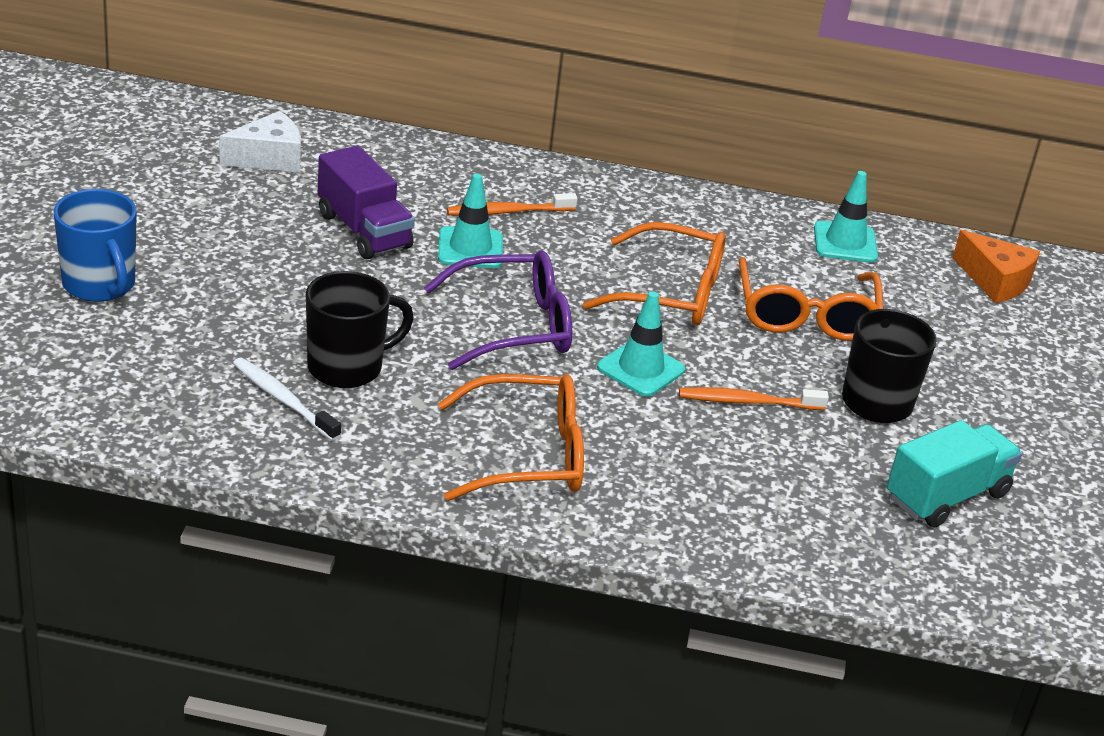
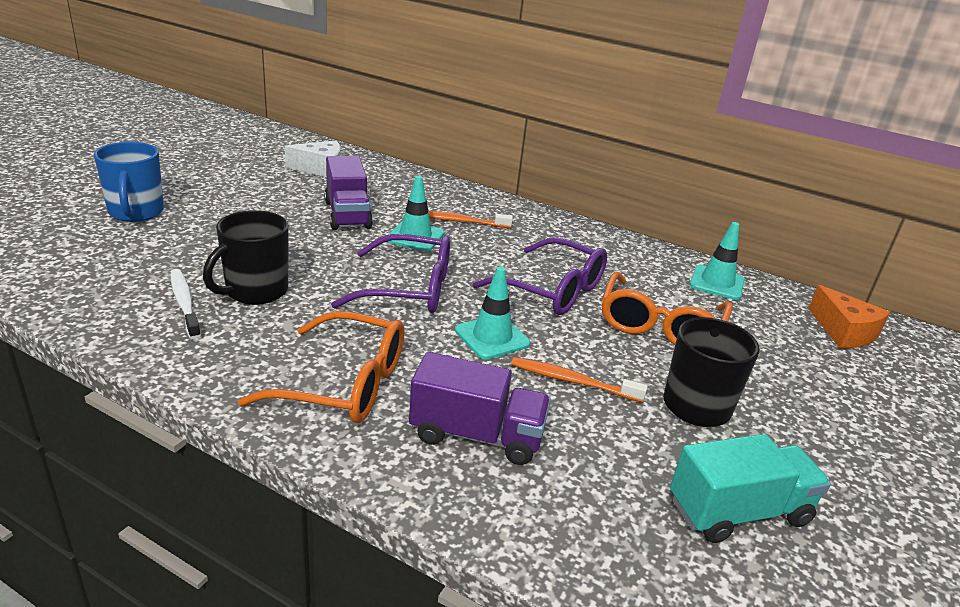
camera: 20 degrees right, 5 degrees down
(347, 367) = (255, 291): black mug -> black mug turned 135 degrees clockwise
(671, 293) = (552, 290): orange glasses -> purple glasses
(687, 479) = (476, 435): none -> purple truck

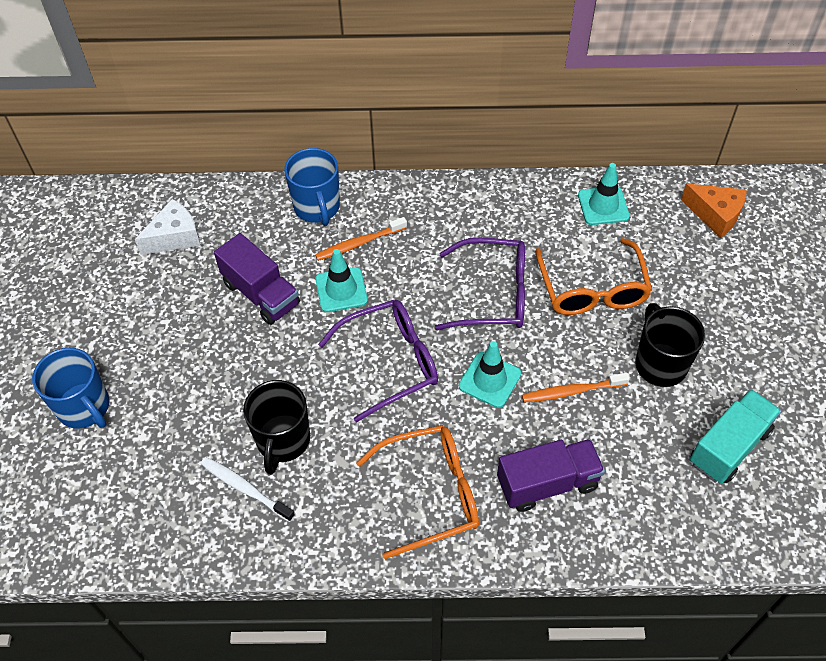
camera: 25 degrees left, 25 degrees up
(447, 194) = (317, 208): none -> blue mug

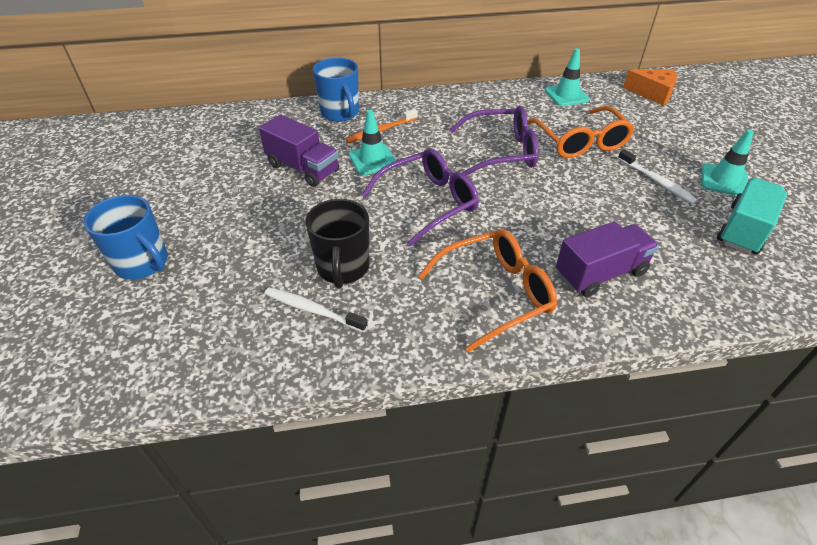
camera: 10 degrees left, 10 degrees down
(175, 237) = (221, 139): white cheese -> none
(489, 380) = (519, 205): turquoise traffic cone -> turquoise traffic cone (724, 180)
(572, 391) = (592, 206): orange toothbrush -> none
(660, 364) = (656, 181): black mug -> white toothbrush

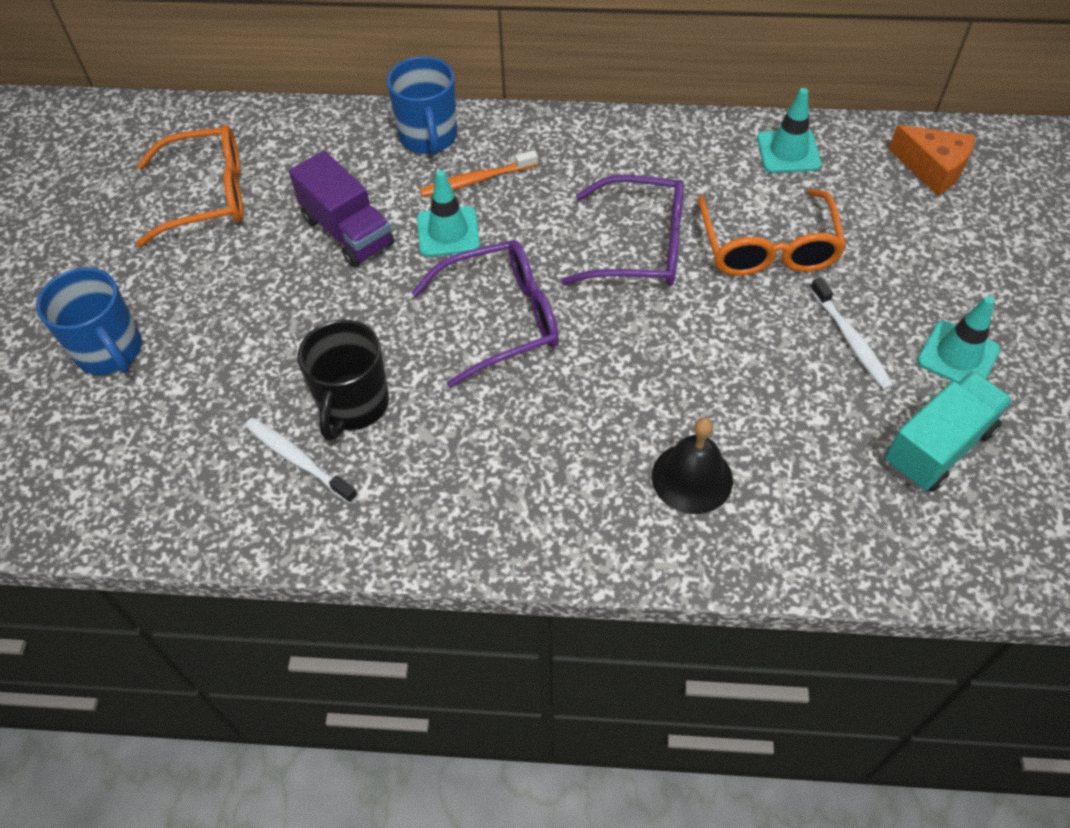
camera: 15 degrees right, 10 degrees up
(496, 293) = (538, 480): orange glasses -> orange glasses (208, 196)
(600, 273) = (692, 478): purple truck -> black bell

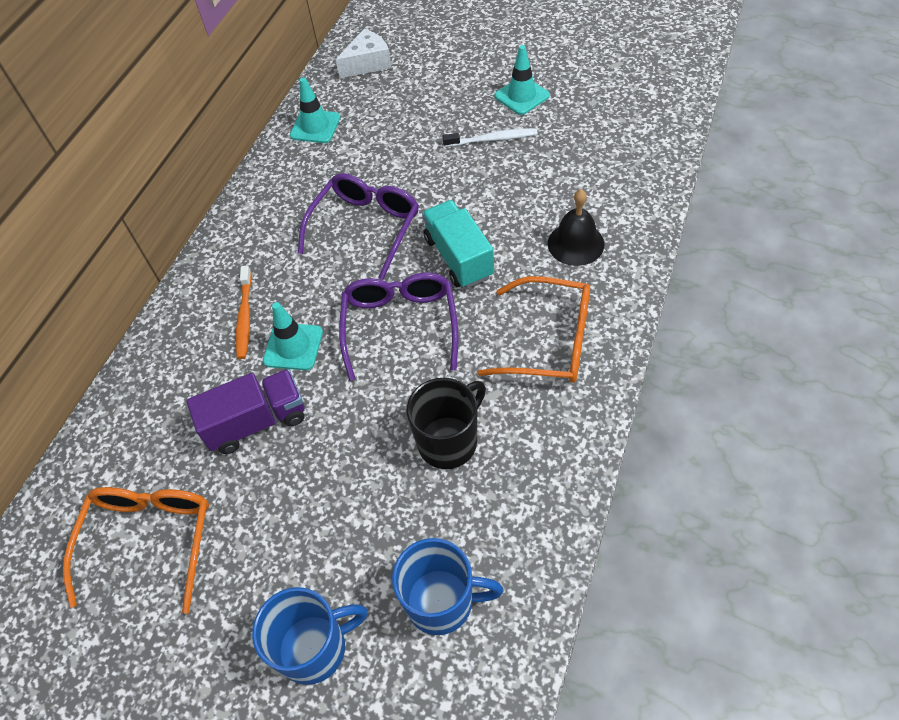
camera: 70 degrees left, 0 degrees up
(298, 459) = (491, 489): white toothbrush -> none
(353, 405) = (449, 441): black mug -> black mug turned 75 degrees counterclockwise
(429, 138) = (175, 343): blue mug -> blue mug (442, 602)
(768, 248) = (398, 159): orange glasses -> orange glasses (550, 341)
(932, 169) = (367, 63): orange cheese -> white cheese
(938, 447) = (585, 123): turquoise truck -> turquoise truck (458, 257)

